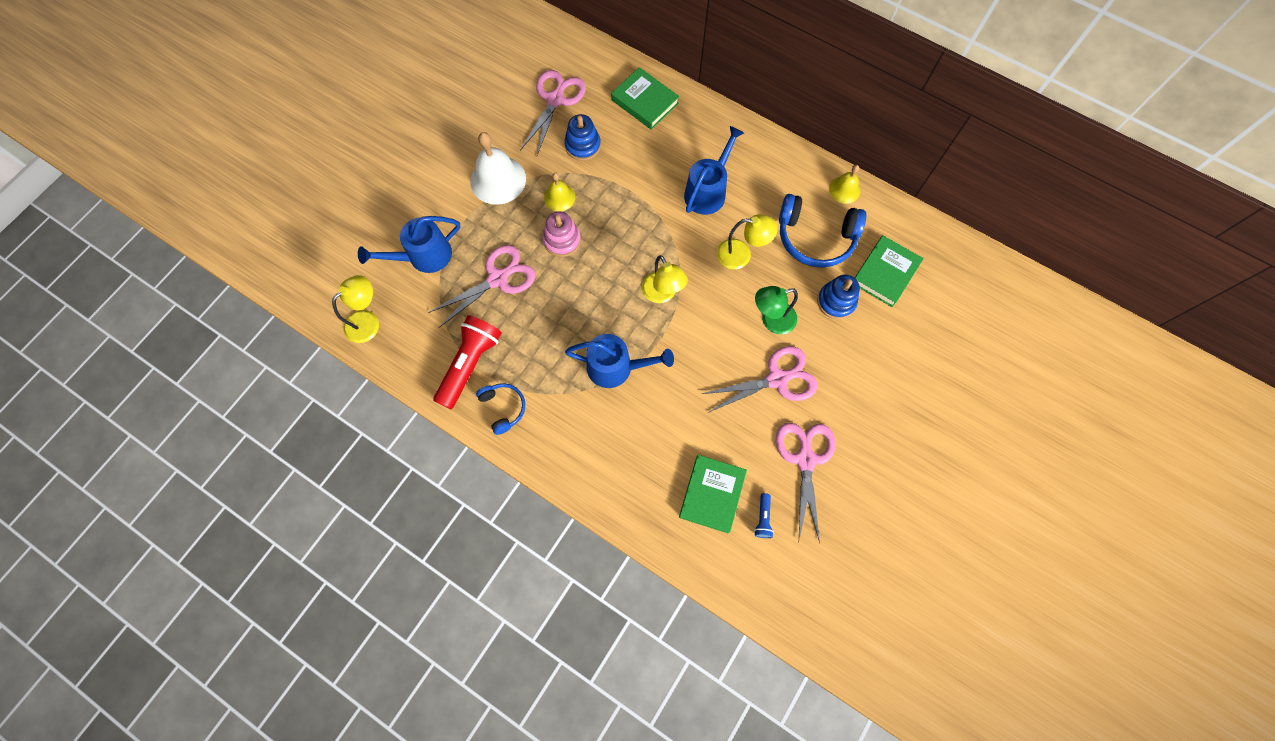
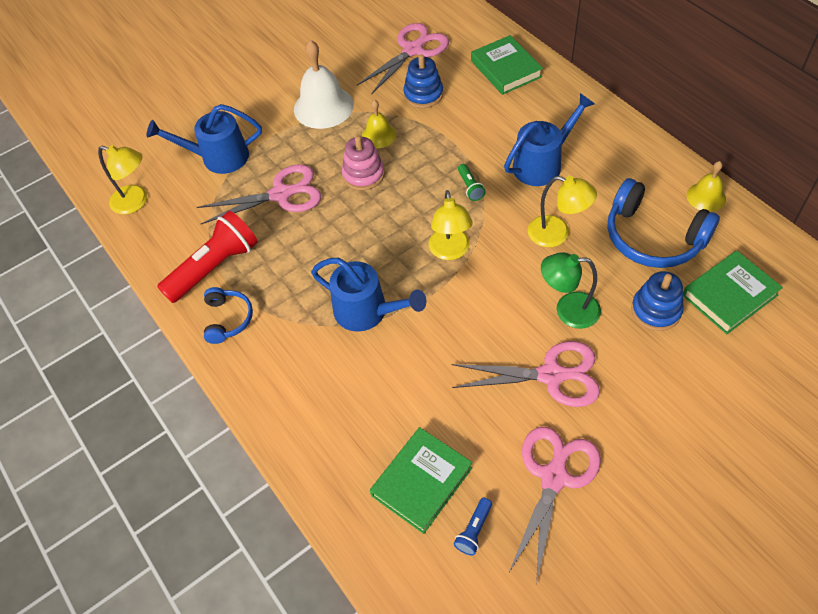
camera: 25 degrees right, 15 degrees down
(368, 321) = (136, 202): yellow lamp -> yellow lamp turned 45 degrees clockwise
(657, 229) = (470, 187): none -> green flashlight

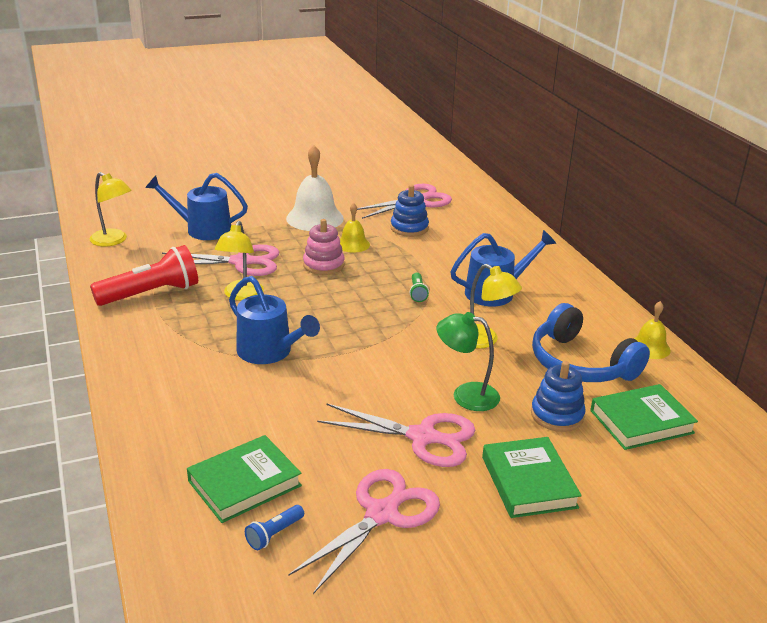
camera: 10 degrees right, 25 degrees down
(228, 319) = (139, 328): blue headphones -> none
(450, 251) = (373, 330): yellow lamp -> yellow lamp (241, 295)
(506, 69) = (495, 227): green book -> green book (528, 482)

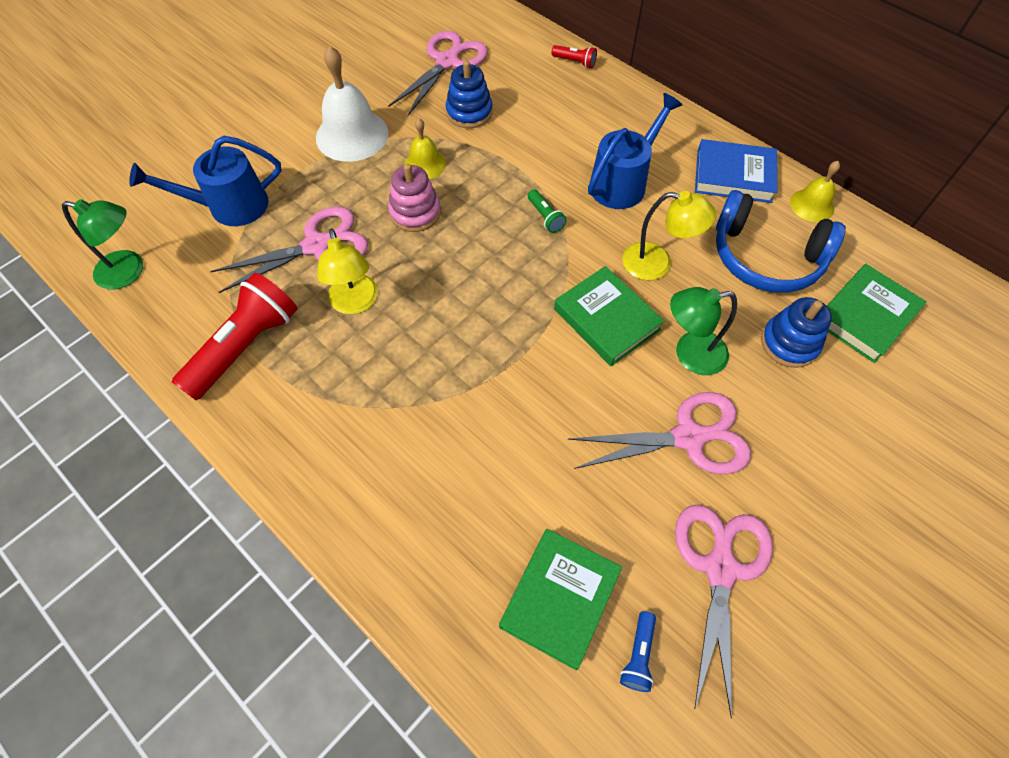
camera: 25 degrees left, 30 degrees up
(113, 241) = (129, 272): yellow lamp -> green lamp
(270, 352) = (451, 383): blue watering can -> none
(515, 223) = (575, 62): none -> red flashlight
(528, 482) = (821, 451): green book -> green book (606, 319)
(593, 313) = (733, 176): none -> blue book

